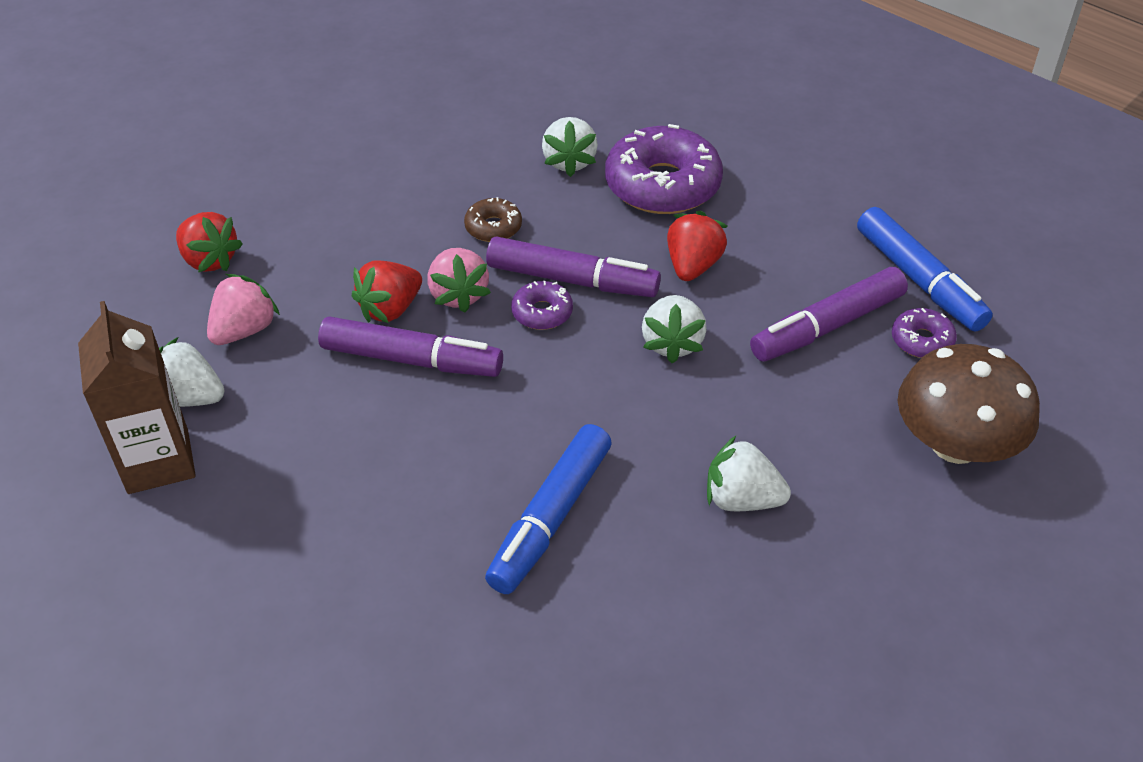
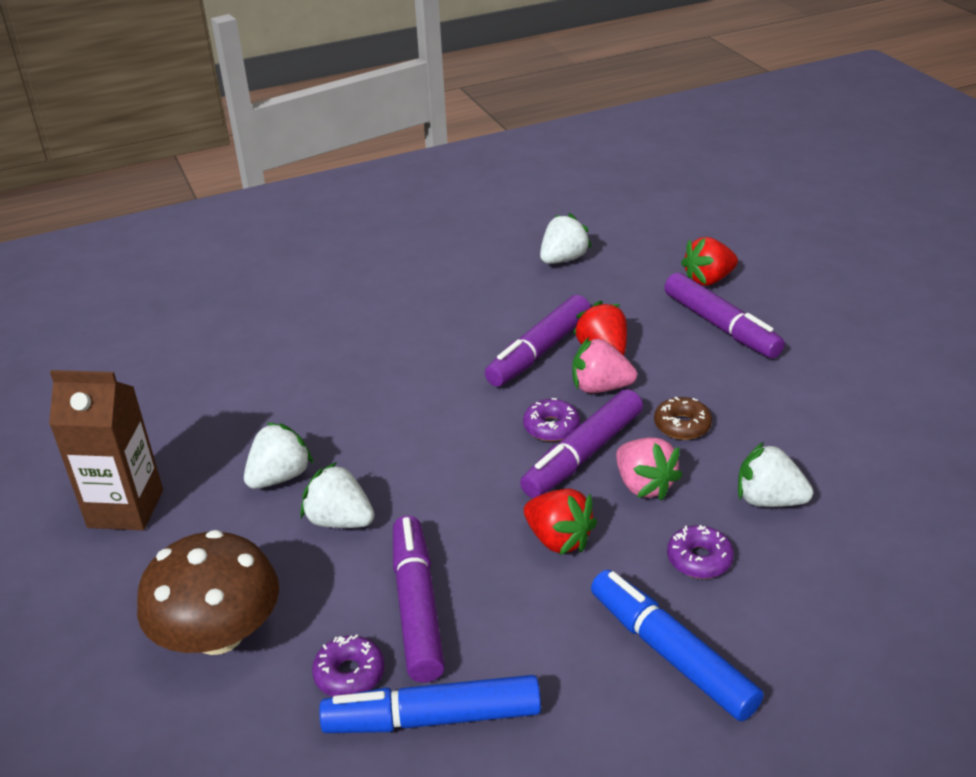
camera: 115 degrees right, 10 degrees down
(158, 461) = (513, 245): brown carton -> brown carton (125, 508)
(244, 330) = (618, 286): pink strawberry -> pink strawberry (644, 485)
(307, 233) = (721, 326): none -> purple marker
(550, 518) = (343, 382): blue marker -> blue marker (671, 654)
(662, 185) = (699, 559): purple donut -> purple donut, size x0.48
(672, 343) = (465, 492): white strawberry -> white strawberry (339, 521)

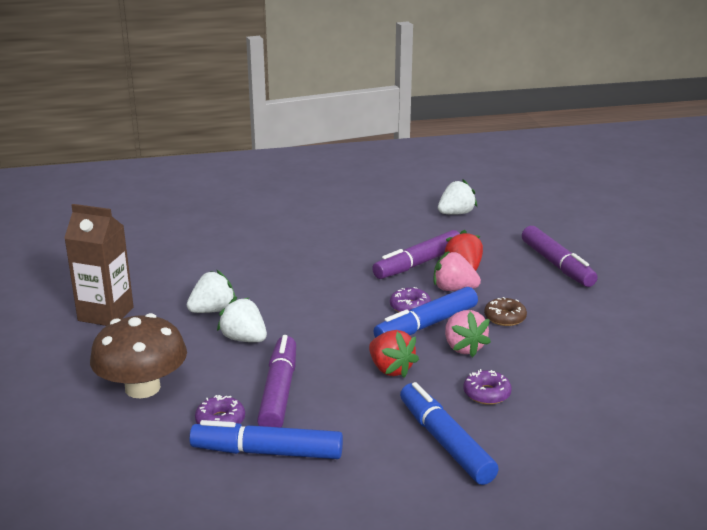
camera: 10 degrees right, 10 degrees down
(583, 455) = (426, 325): purple marker -> blue marker
(708, 280) = (558, 237): red strawberry -> none
(768, 500) = (551, 368): white strawberry -> none

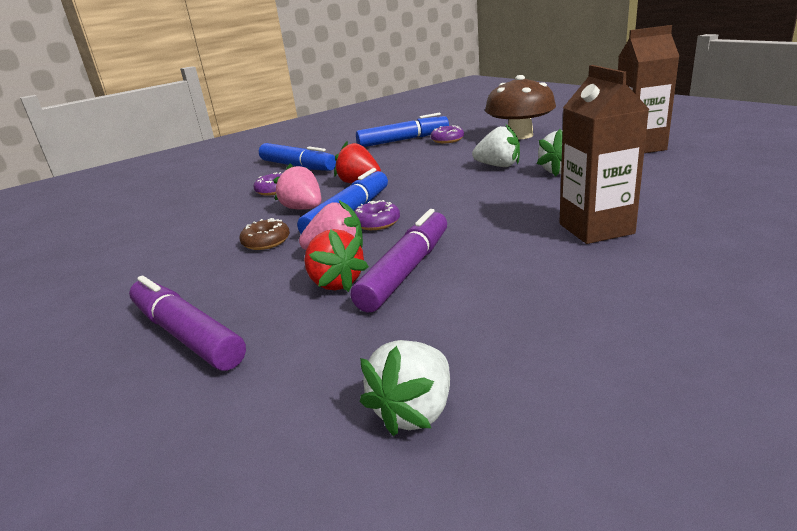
camera: 160 degrees right, 0 degrees up
(279, 392) = (429, 155): purple marker -> none
(283, 254) = (596, 229): none -> brown carton

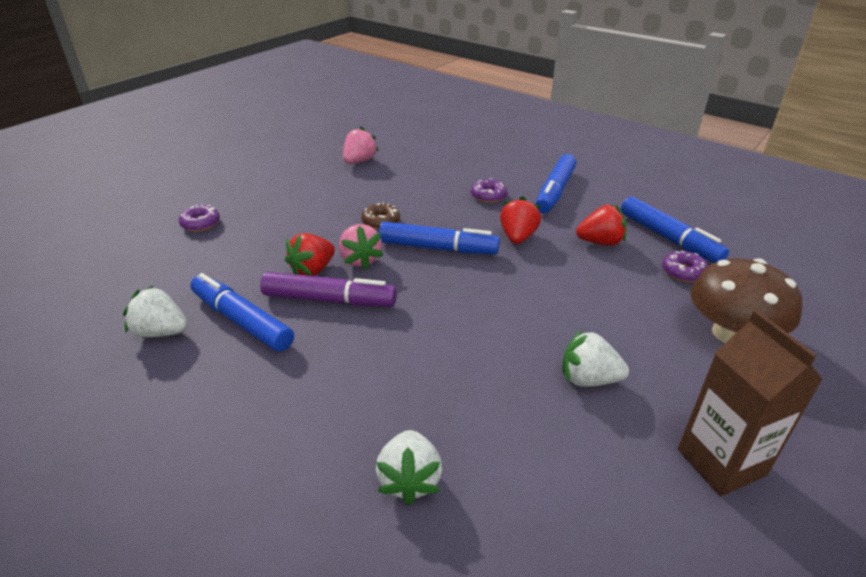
camera: 70 degrees right, 10 degrees up
(186, 334) = (254, 230): purple marker -> none
(303, 209) = (447, 222): pink strawberry -> pink strawberry (359, 161)
(377, 223) = (420, 267): purple donut -> purple donut (200, 223)
(391, 157) = (600, 242): none -> red strawberry
(419, 331) = (242, 321): none -> blue marker
(498, 166) = (593, 325): white strawberry -> white strawberry (409, 480)
(596, 229) = (413, 410): brown carton -> none

